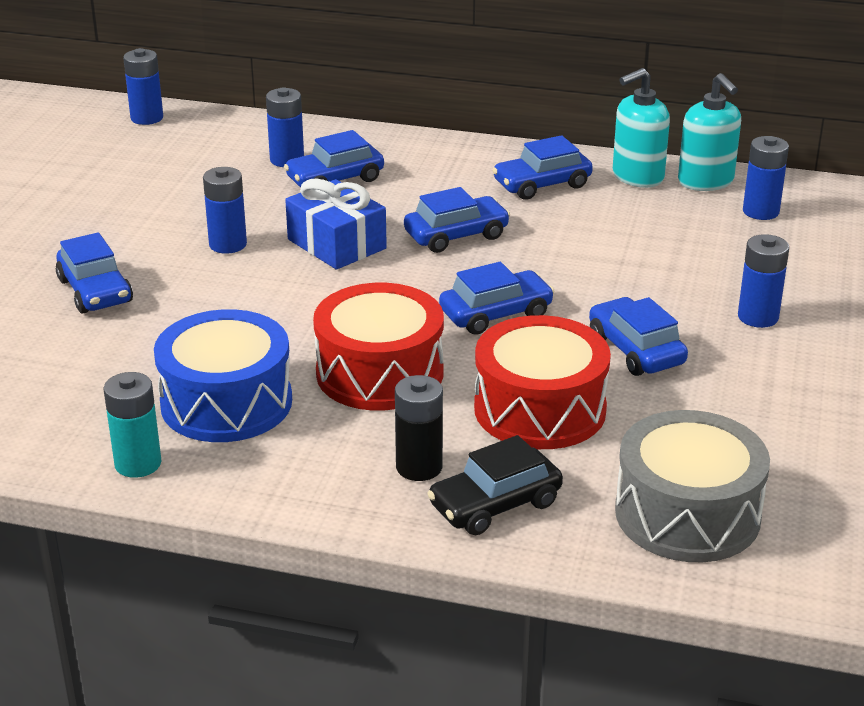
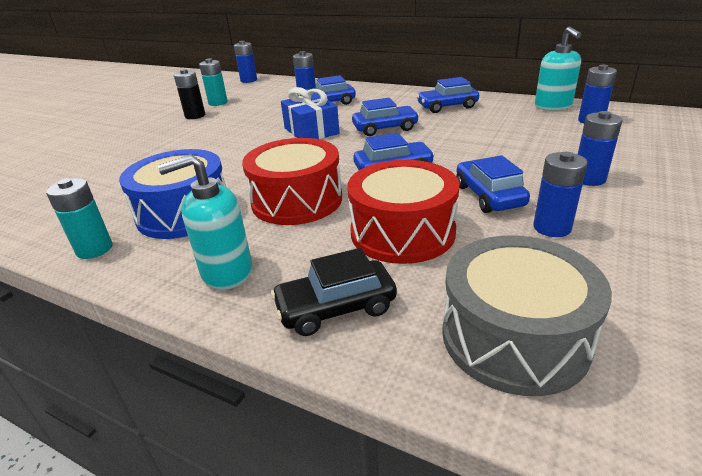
camera: 15 degrees right, 0 degrees up
(95, 291) = (160, 149): blue car -> none
(124, 181) = (218, 103): none -> turquoise battery
(228, 244) = (249, 130): blue battery -> blue battery (552, 228)
(419, 467) = (289, 269): black battery -> black battery (195, 116)
(637, 177) = (508, 104): turquoise soap dispenser -> turquoise soap dispenser (226, 272)

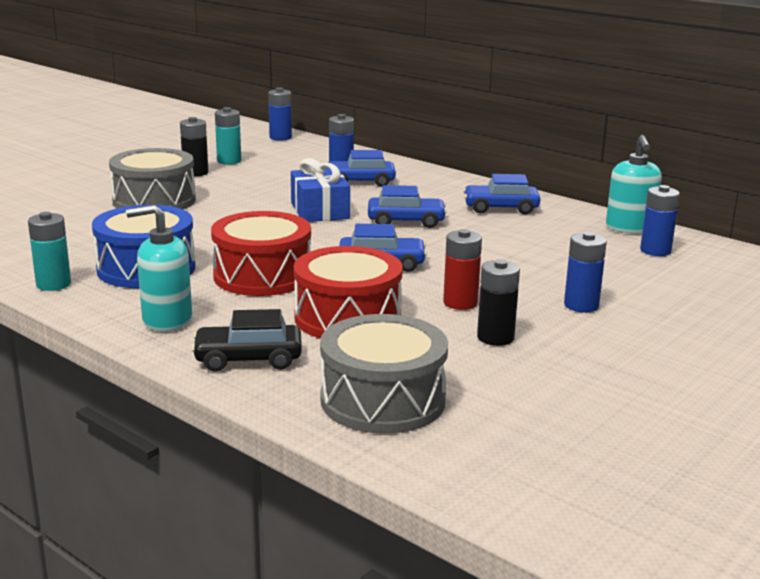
camera: 10 degrees right, 10 degrees down
(169, 144) = (154, 201): none -> grey drum
(489, 196) = (460, 303): blue car -> red battery
(552, 228) = (495, 338): blue battery -> black battery

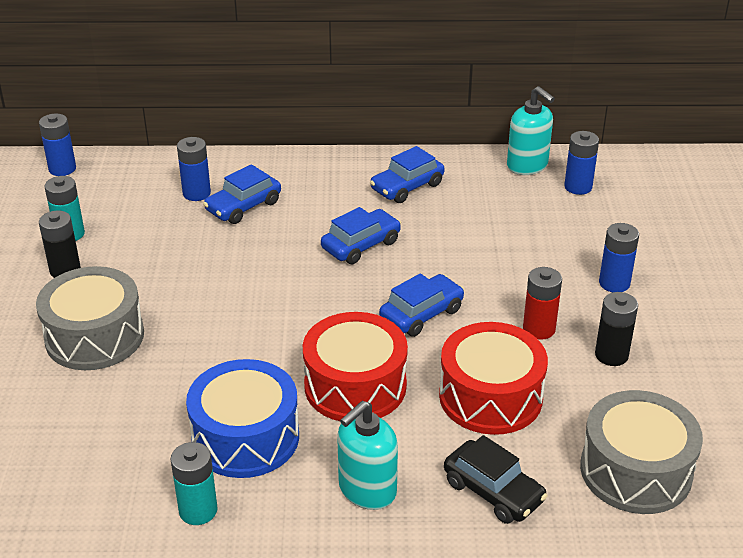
camera: 40 degrees left, 15 degrees up
(248, 359) = (493, 491): black car -> black car turned 90 degrees counterclockwise
(320, 211) = (270, 268): blue gift -> none

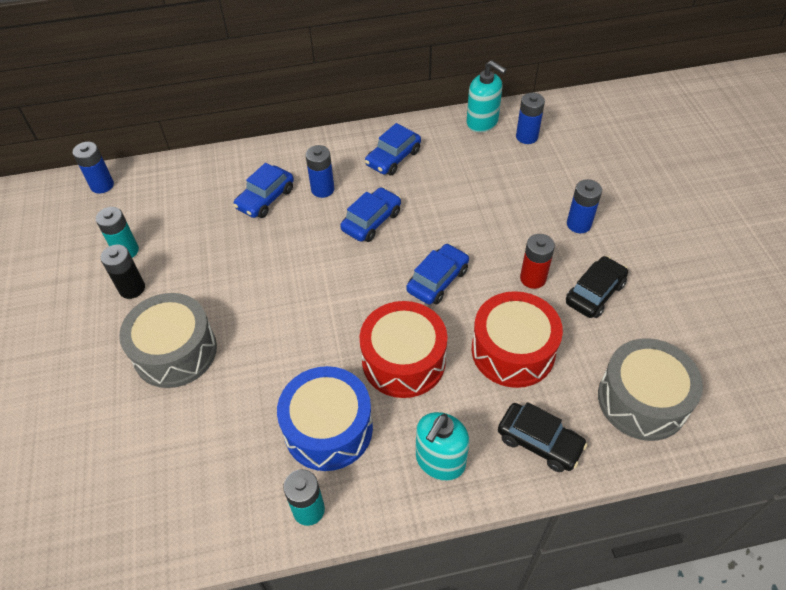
camera: 10 degrees left, 15 degrees up
(196, 193) = (223, 192): blue battery -> blue battery (322, 189)
(611, 355) = (594, 293): black battery -> black car

